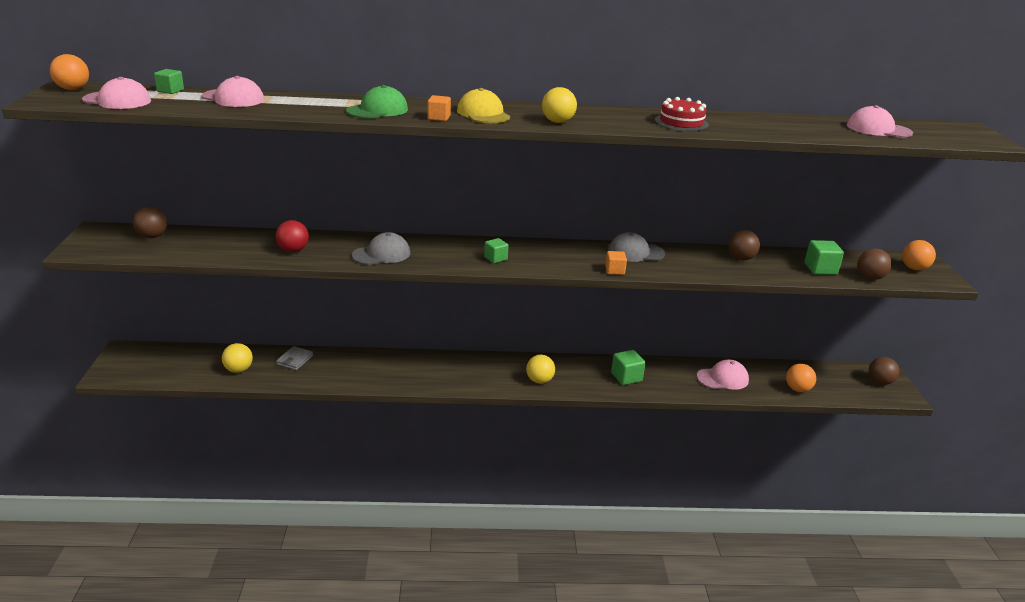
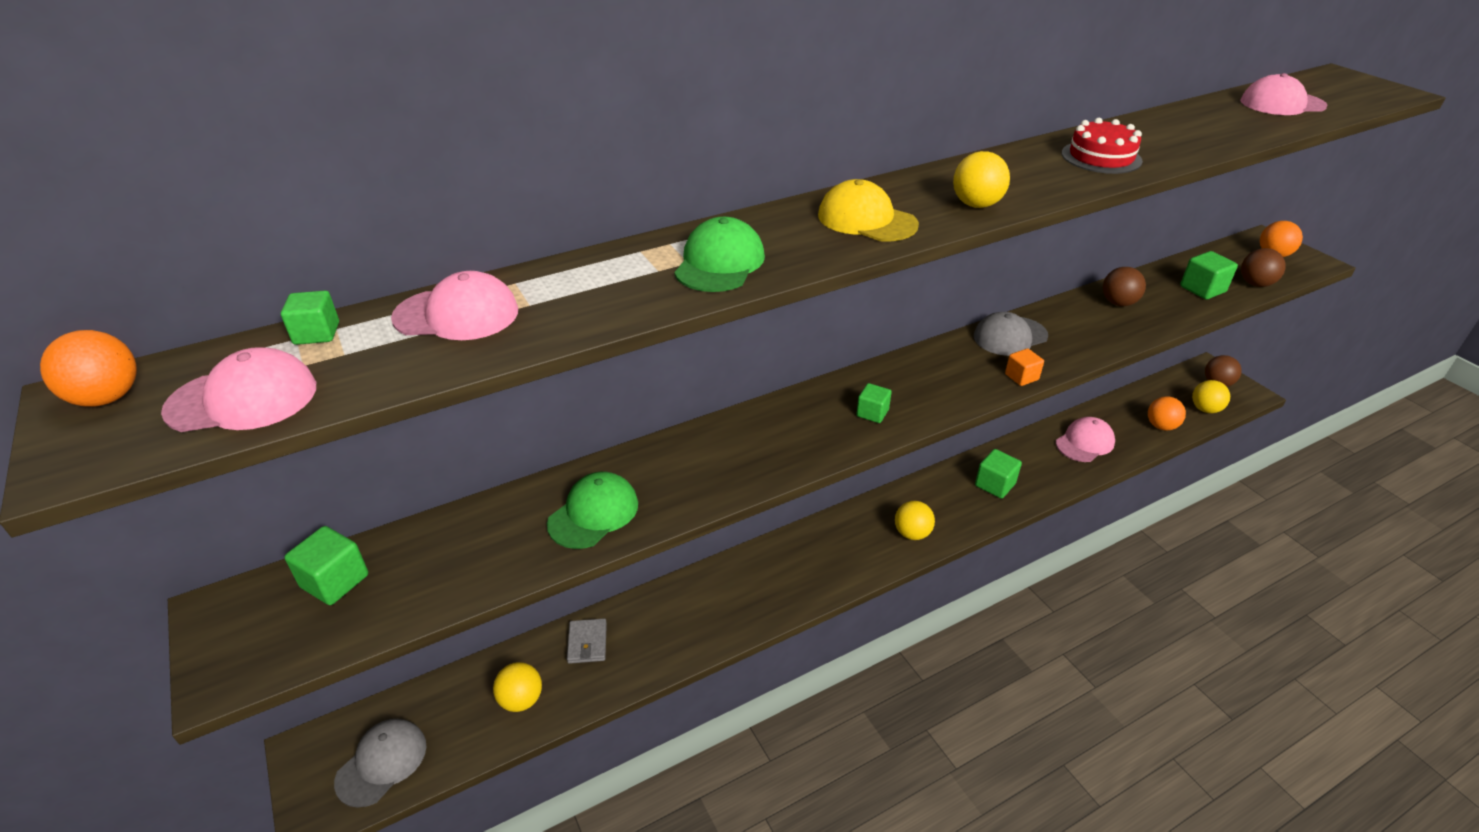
camera: 25 degrees left, 10 degrees up
(152, 236) = (335, 581): brown ball -> green cube
(293, 250) = (593, 513): red ball -> green cap
(381, 254) = (724, 467): grey cap -> grey cap (382, 763)
(439, 118) = (825, 250): orange cube -> none
(849, 392) = (1205, 409): none -> yellow ball

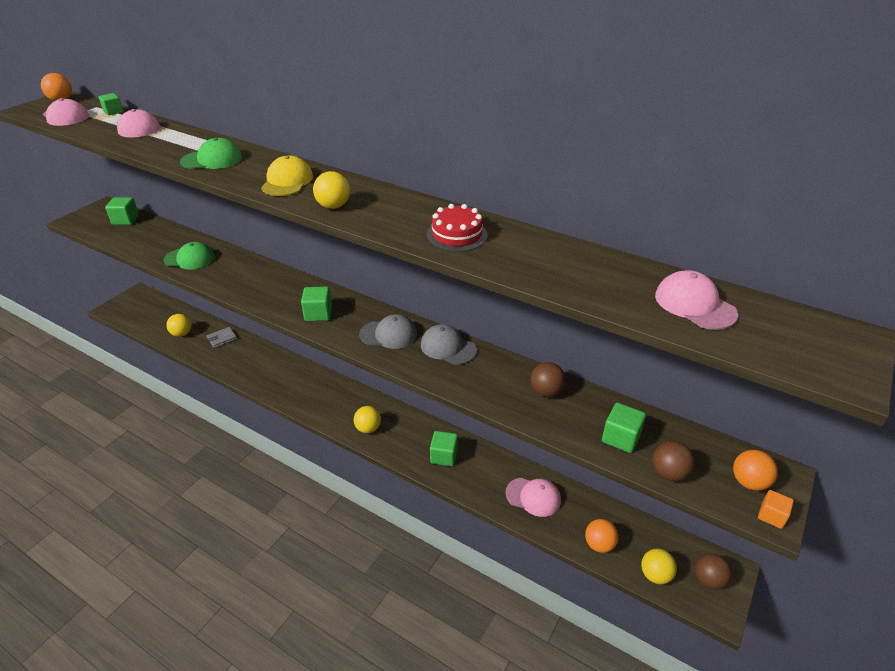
camera: 60 degrees right, 0 degrees up
(382, 763) = (137, 313): grey cap -> grey cap (388, 334)
(872, 413) = (318, 314): green cube -> green cube, size x1.51
(1021, 377) = (400, 362): orange cube -> orange cube (771, 516)

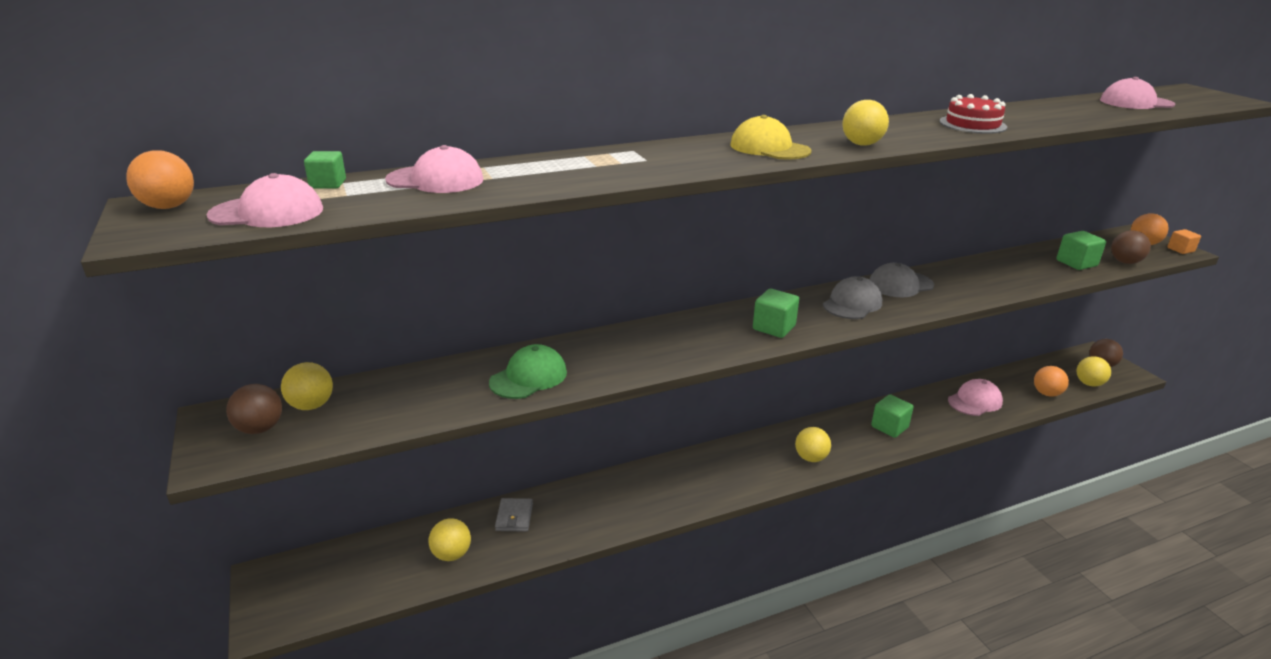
camera: 55 degrees left, 10 degrees down
(125, 220) = (311, 405): green cube -> yellow ball
(212, 160) = (646, 164): green cap -> none
(546, 391) = (999, 268): brown ball -> brown ball (260, 429)

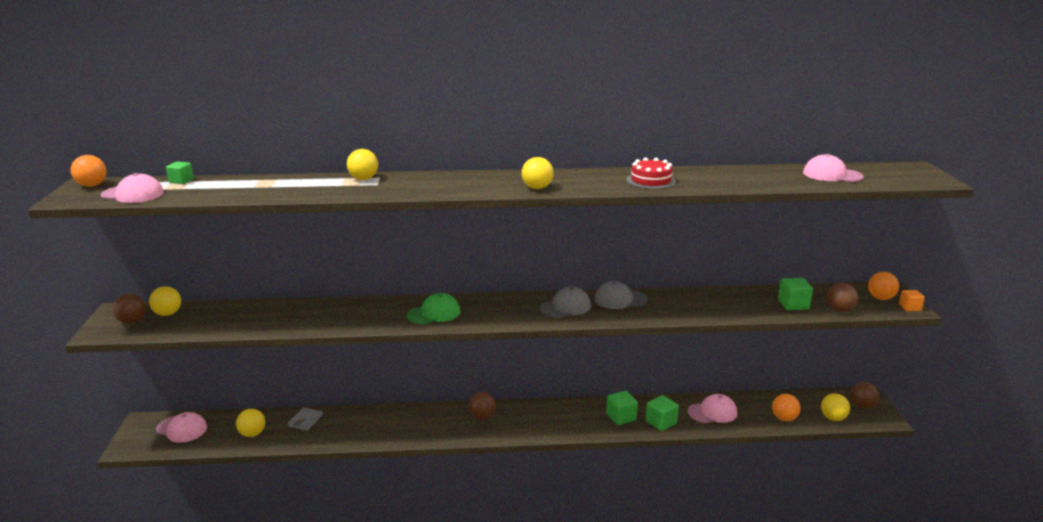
camera: 20 degrees right, 5 degrees down
(435, 180) = (239, 184): pink cap -> pink cap (182, 429)
(528, 377) = (300, 319): green cap -> green cap (434, 313)
(736, 460) = (482, 416): none -> brown ball
(769, 148) = (469, 184): yellow cap -> none
(774, 327) = (489, 314): green cube -> green cube (661, 422)
(810, 458) = (538, 426): yellow ball -> yellow ball (363, 179)

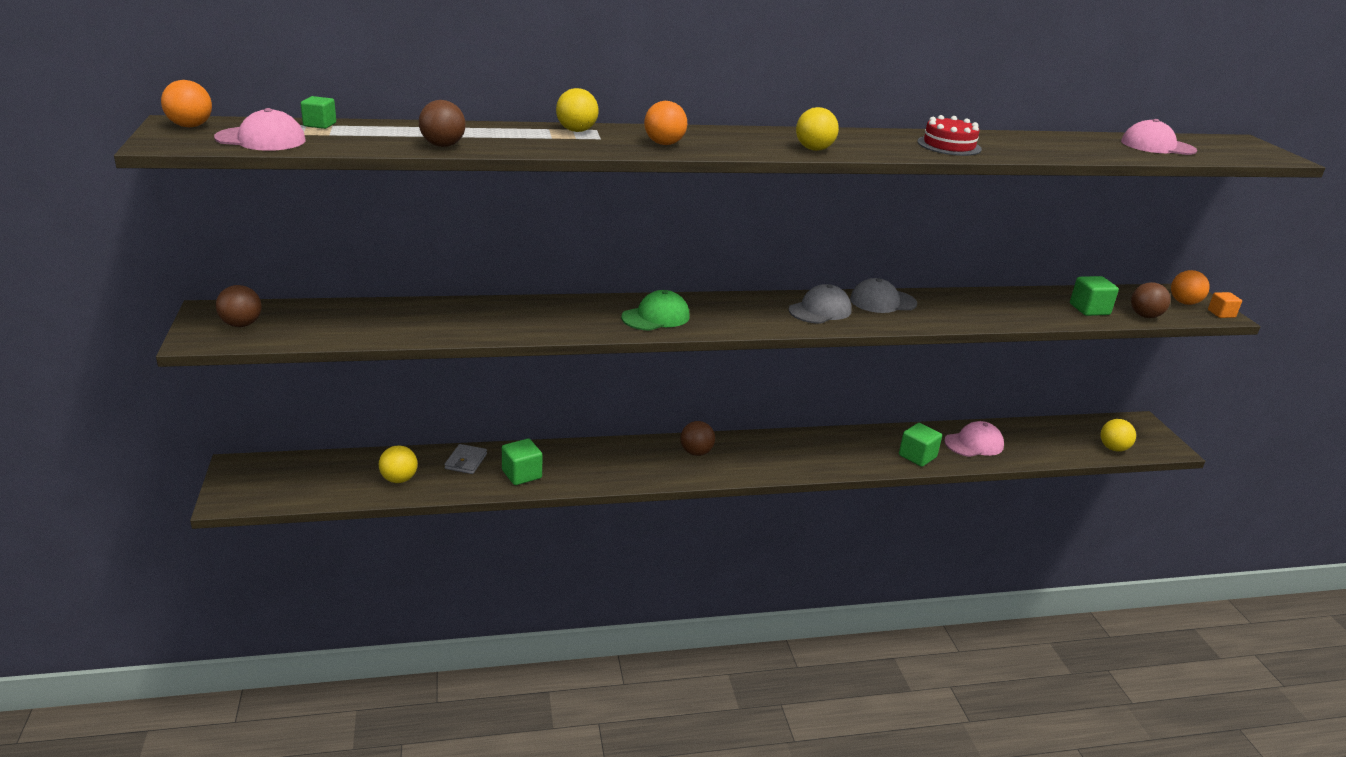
camera: 10 degrees left, 5 degrees up
(167, 314) = (288, 315): yellow ball -> none
(182, 429) = (297, 474): pink cap -> none
(621, 417) = (867, 451): green cube -> green cube (522, 474)
(784, 418) = (1058, 450): orange ball -> orange ball (664, 144)
(862, 406) = (1140, 434): brown ball -> brown ball (443, 145)

